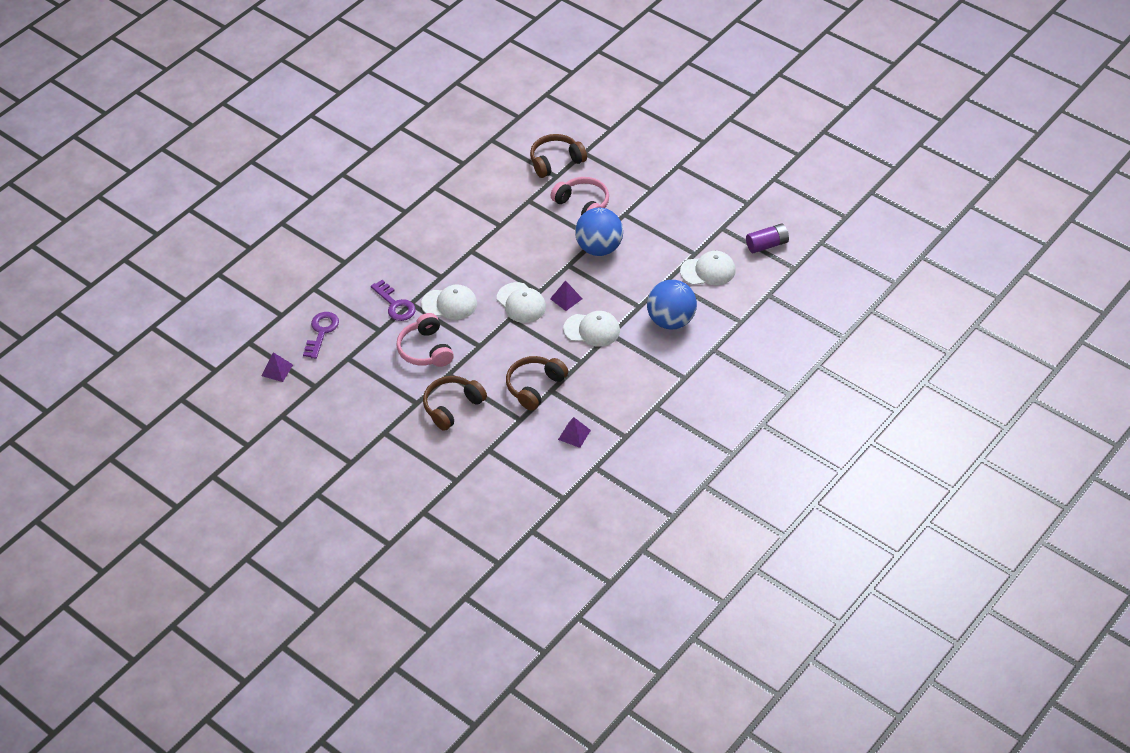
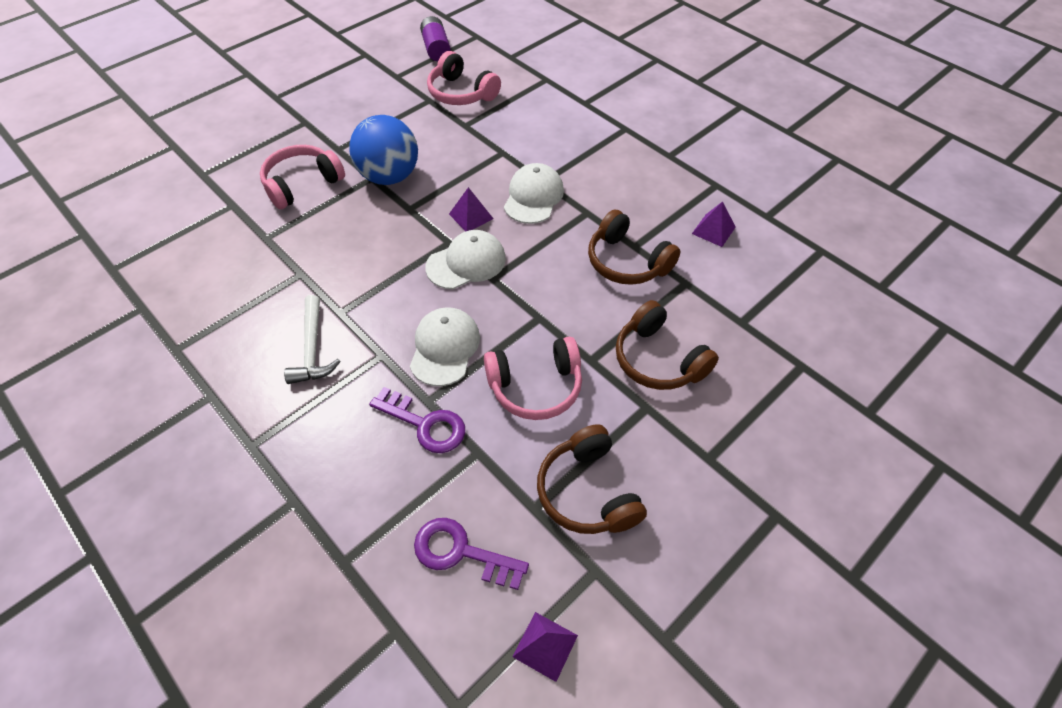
camera: 85 degrees left, 5 degrees up
(395, 304) = (425, 424): purple key -> purple key turned 60 degrees clockwise
(442, 245) = (312, 349): none -> white hammer
(556, 161) = (203, 202): brown headphones -> brown headphones (587, 492)
(671, 321) = (533, 129): blue ball -> none
(708, 271) = (461, 93): white cap -> pink headphones

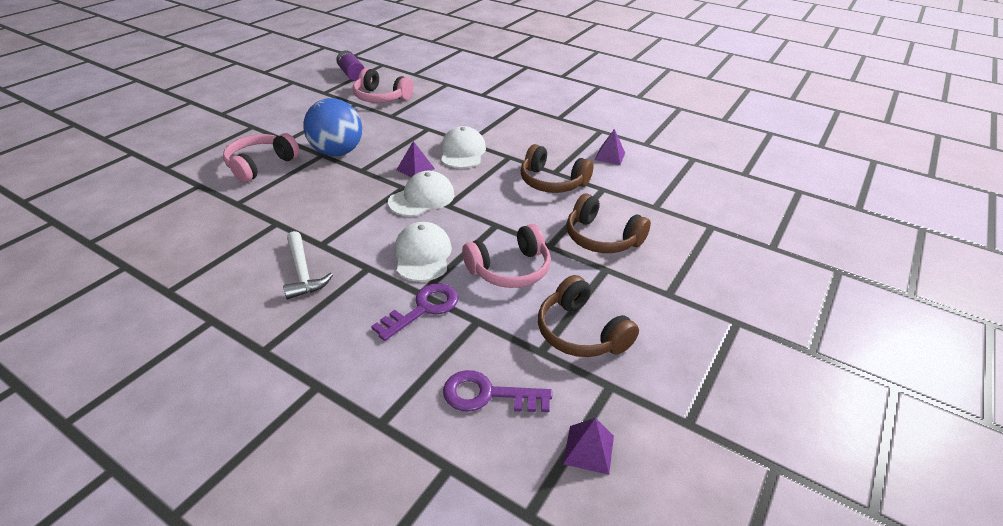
camera: 15 degrees left, 15 degrees down
(425, 424) = (423, 309): purple key -> purple key turned 60 degrees counterclockwise

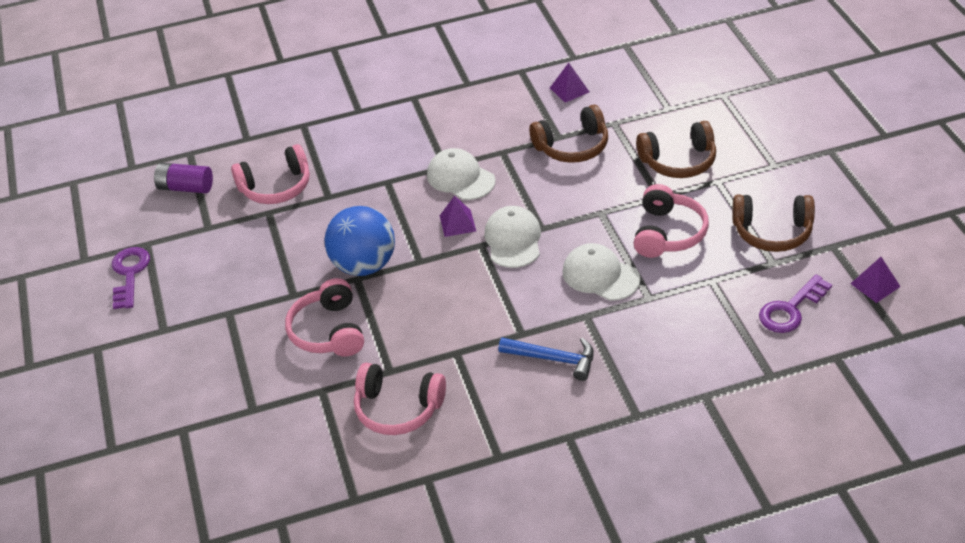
camera: 45 degrees left, 5 degrees up
(198, 222) = (398, 408): none -> pink headphones
(303, 272) = (553, 359): white hammer -> blue hammer
(423, 309) = (670, 304): purple key -> purple key (129, 274)

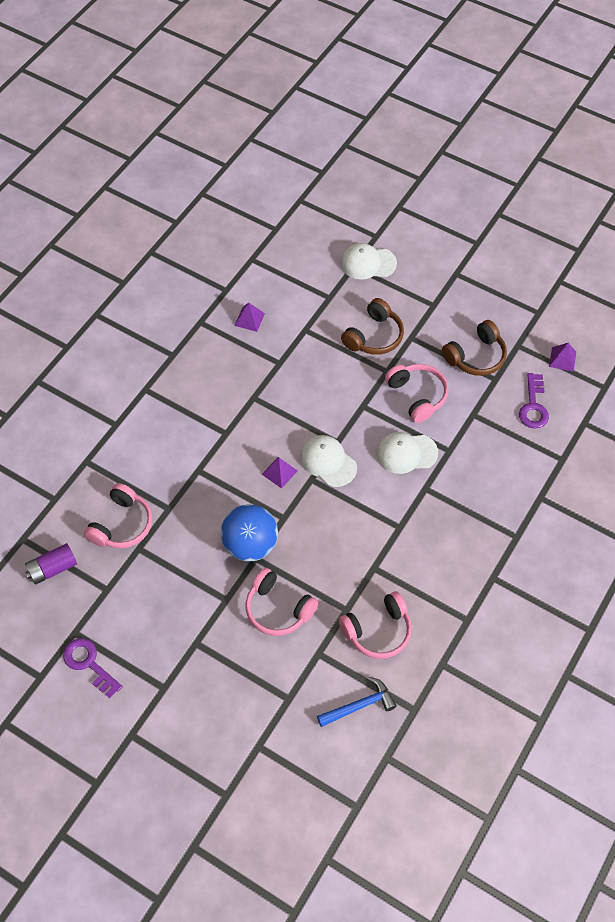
camera: 45 degrees left, 15 degrees up
(460, 178) = (246, 436): white cap -> white cap (368, 263)
(553, 359) = (435, 531): blue hammer -> blue hammer (359, 705)
(572, 146) = (296, 365): brown headphones -> none

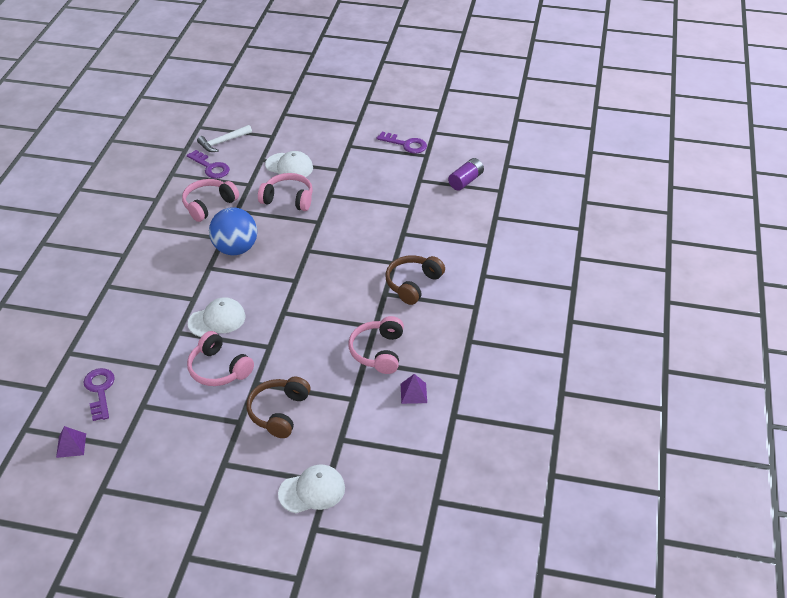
camera: 160 degrees right, 15 degrees down
(122, 525) = (432, 215): pink headphones -> pink headphones (378, 352)
(250, 545) = (326, 228): blue ball -> blue ball (235, 249)
(279, 472) = (324, 278): purple pyramid -> none
(328, 462) = (285, 296): white cap -> white cap (289, 166)
(330, 756) = (223, 142): none -> white hammer
(359, 705) = (211, 167): blue hammer -> purple key
(476, 356) = (166, 422): brown headphones -> brown headphones (413, 284)

